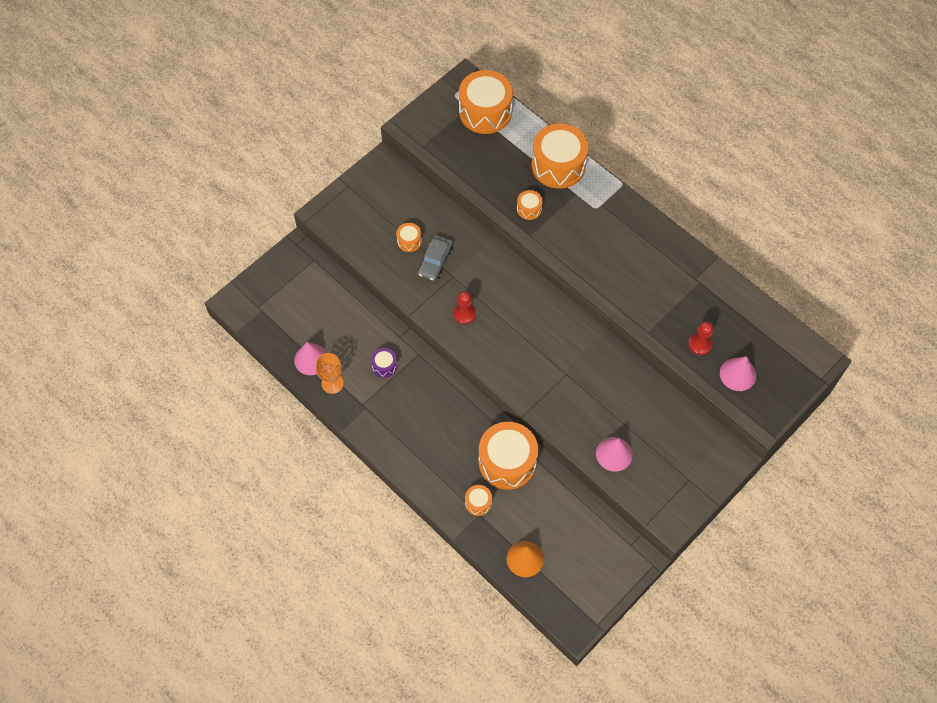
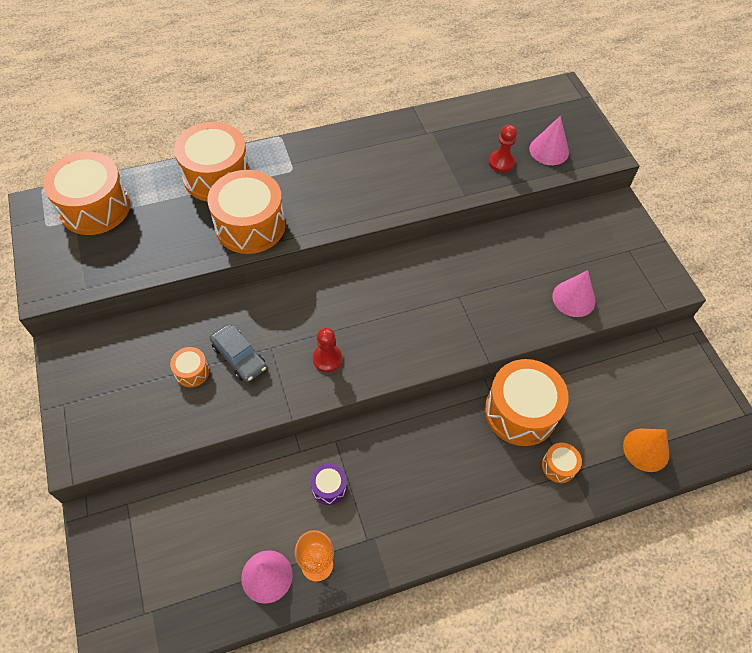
camera: 65 degrees left, 5 degrees down
(529, 209) = (250, 225): orange drum -> orange drum, size x2.20

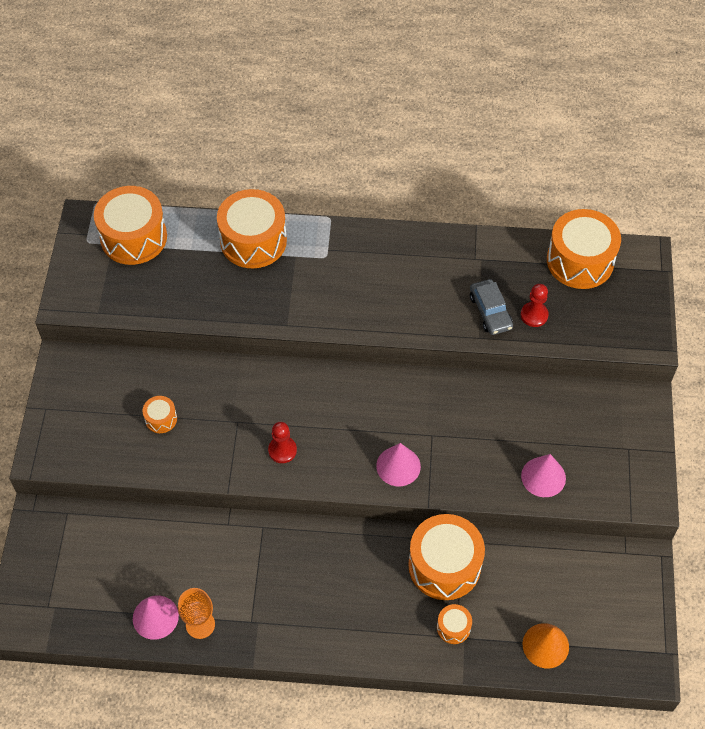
camera: 25 degrees right, 0 degrees up
(239, 357) = (206, 420): grey car -> grey car (490, 311)
(250, 225) = (262, 301): orange drum -> orange drum (580, 261)
(329, 487) = (239, 565): purple drum -> none
(549, 150) = (591, 318): pink cone -> pink cone (398, 466)

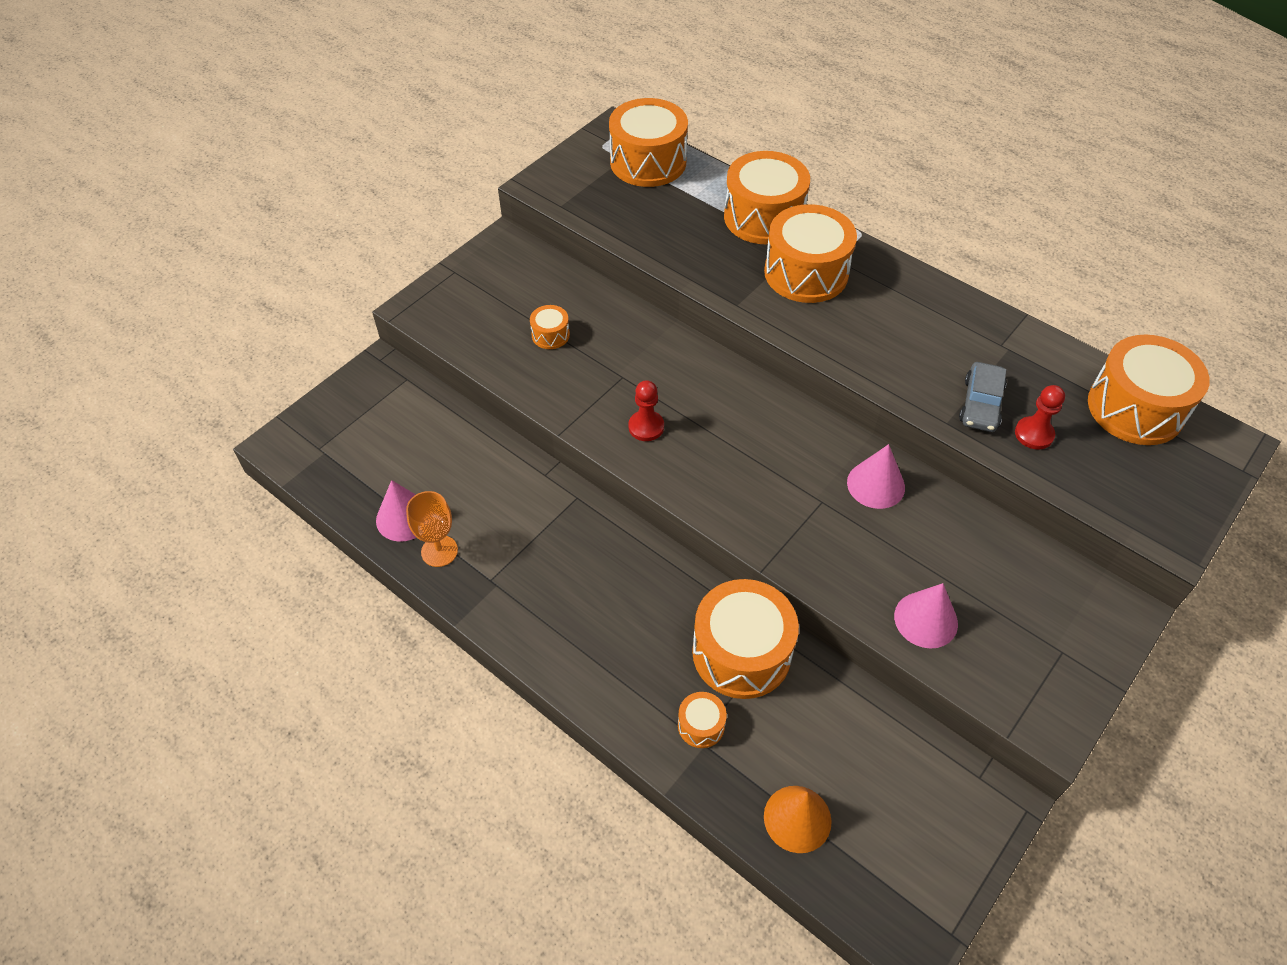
camera: 35 degrees right, 5 degrees down
(315, 272) = (806, 273): none -> orange drum
(398, 466) = (759, 511): pink cone -> pink cone (876, 484)

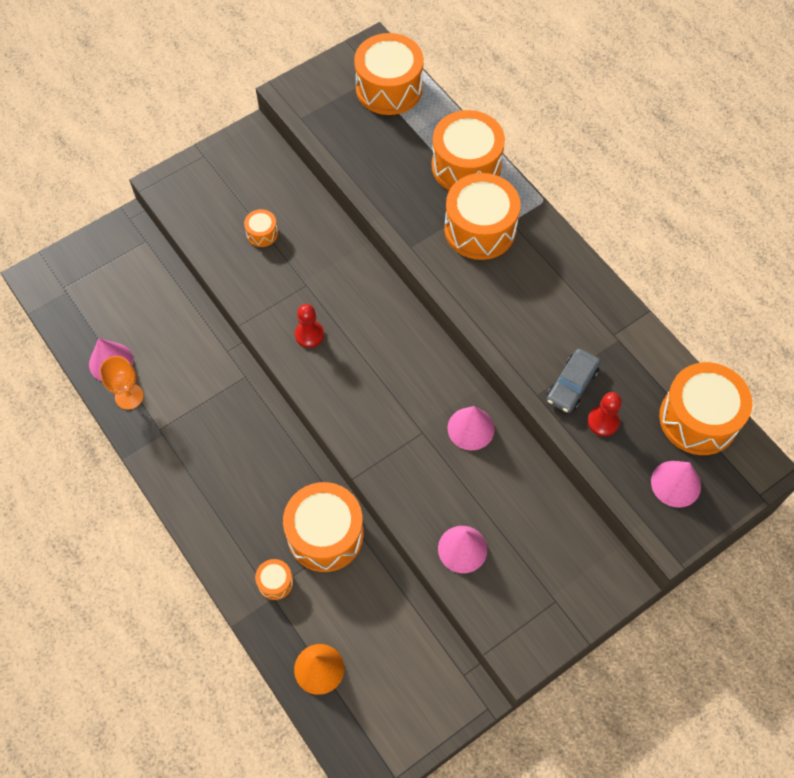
camera: 15 degrees right, 10 degrees up
(1147, 480) = (676, 483): none -> pink cone

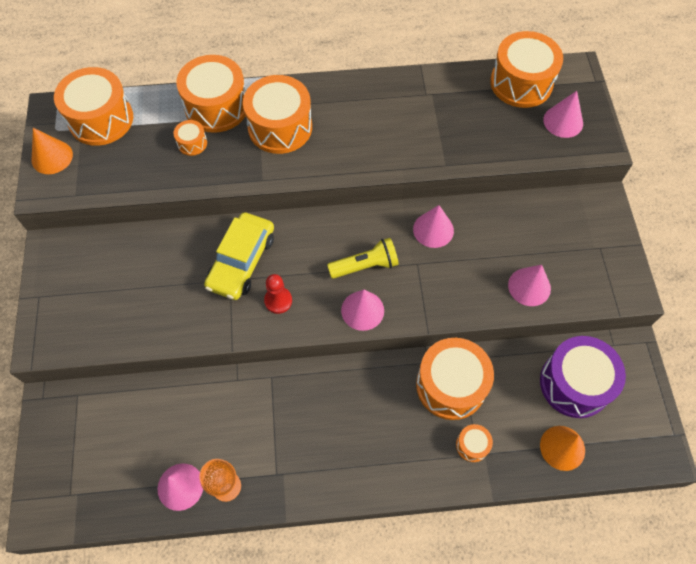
camera: 60 degrees left, 0 degrees up
(262, 233) = (155, 289): orange drum -> orange drum (192, 143)
(326, 78) = (52, 157): none -> orange cone
(330, 284) = (241, 261): none -> yellow car
(342, 409) = (362, 310): none -> pink cone
(391, 388) = (365, 266): none -> yellow flashlight
(395, 652) = (574, 383): none -> purple drum
(572, 385) = (451, 140): grey car -> none
(603, 422) = (491, 137): red pawn -> none

